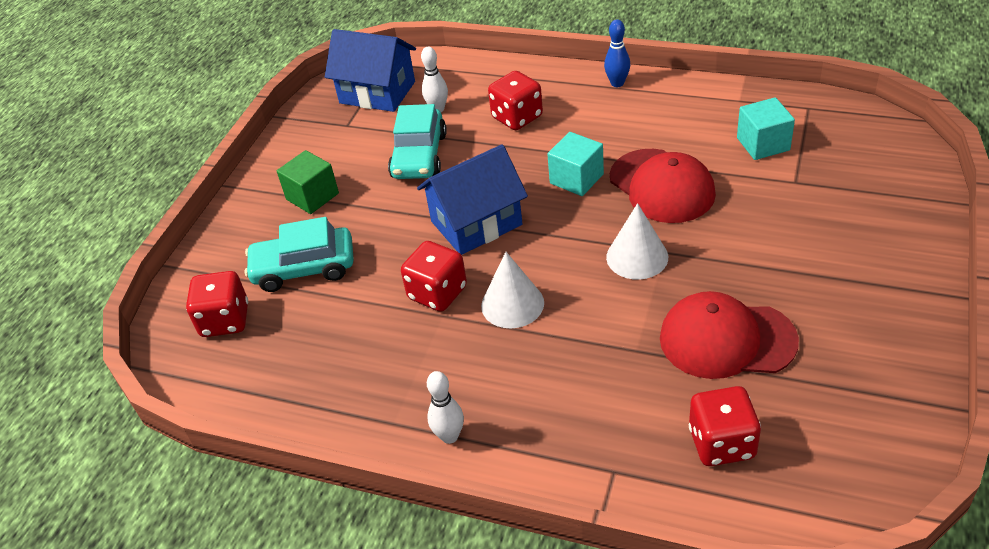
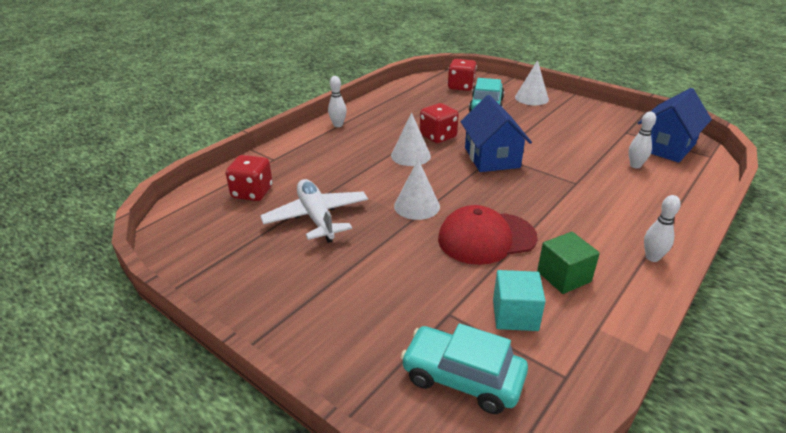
camera: 105 degrees right, 10 degrees down
(255, 225) = (531, 98): none -> white cone
(312, 196) = (550, 114): green cube -> green cube (564, 276)
(419, 156) = (576, 150): turquoise car -> turquoise car (462, 378)
(517, 117) = (612, 195): red dice -> none
(576, 179) = (517, 203): turquoise cube -> none
(617, 83) = (652, 257): blue bowling pin -> white bowling pin
(726, 339) = (317, 218): red cap -> white plane

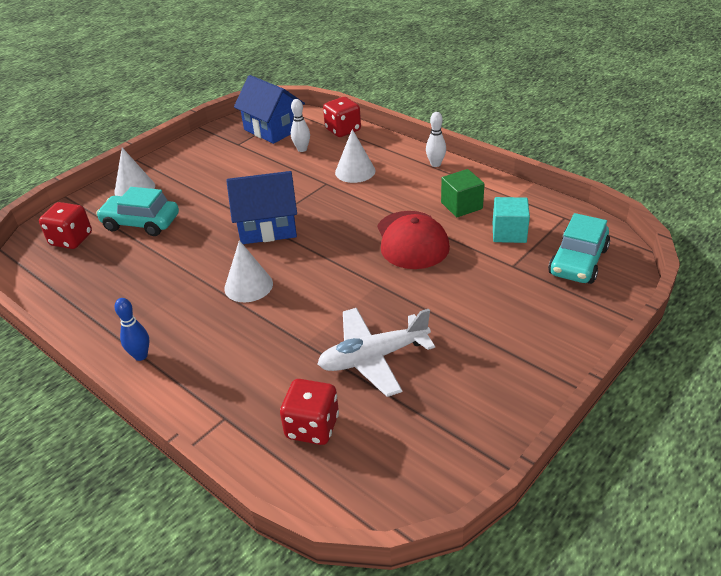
camera: 85 degrees left, 5 degrees up
(338, 125) = (141, 356): white bowling pin -> blue bowling pin
(417, 206) = (356, 282): white cone -> white cone (355, 171)
(438, 136) = (207, 263): red dice -> red dice (343, 130)

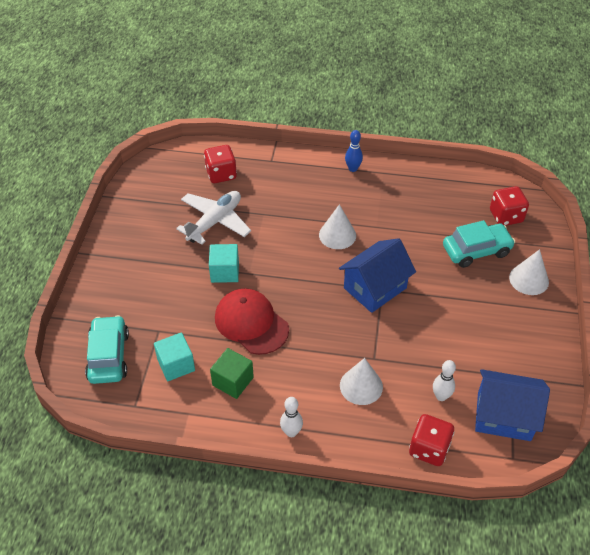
camera: 145 degrees right, 10 degrees up
(404, 295) = (225, 272): none -> turquoise cube

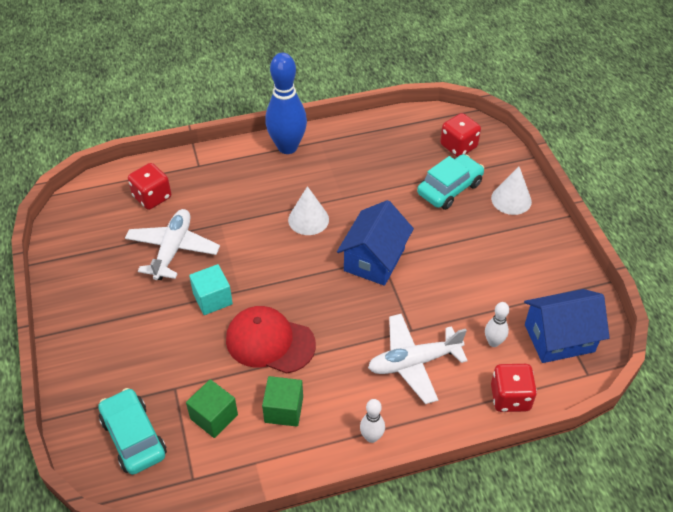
camera: 25 degrees left, 0 degrees up
(176, 365) = (214, 417): turquoise cube -> green cube
(353, 169) = (287, 147): blue bowling pin -> blue bowling pin, size x2.11
(361, 386) = (414, 362): white cone -> white plane

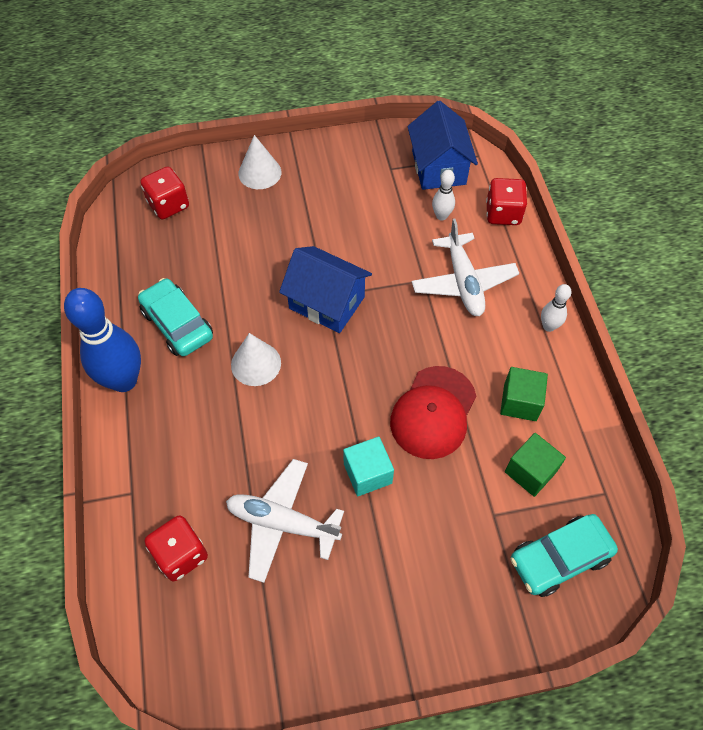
camera: 85 degrees left, 10 degrees up
(449, 188) = (233, 222): turquoise car -> turquoise car (177, 324)

